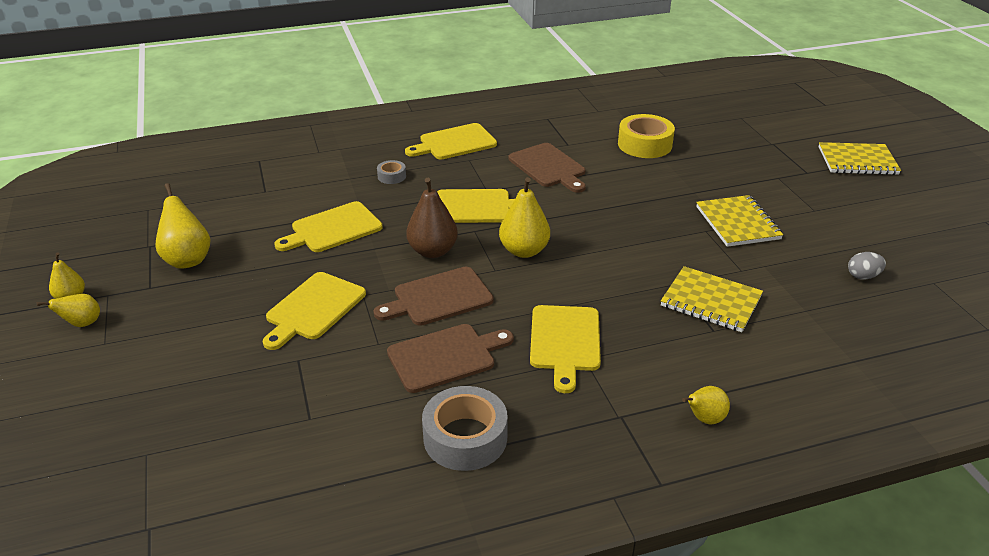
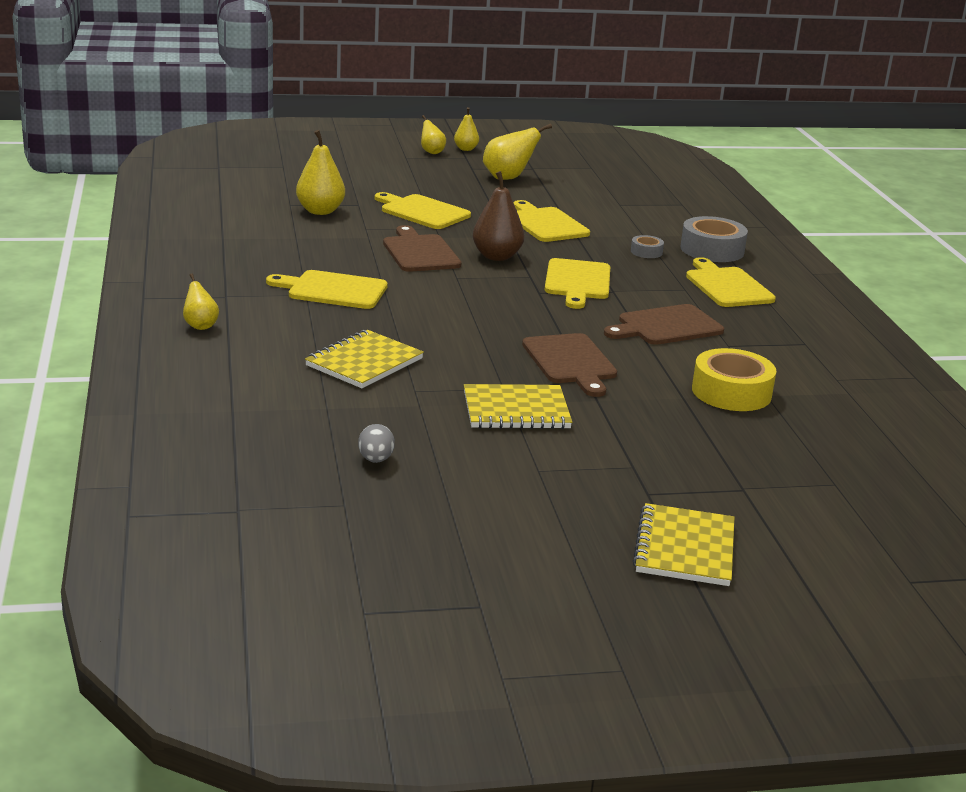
camera: 95 degrees right, 10 degrees down
(445, 356) = (336, 247): brown cutting board -> brown cutting board (571, 362)
(465, 438) = (238, 244): grey tape -> grey tape (712, 250)
(524, 251) = (486, 292): yellow pear -> yellow pear (320, 211)

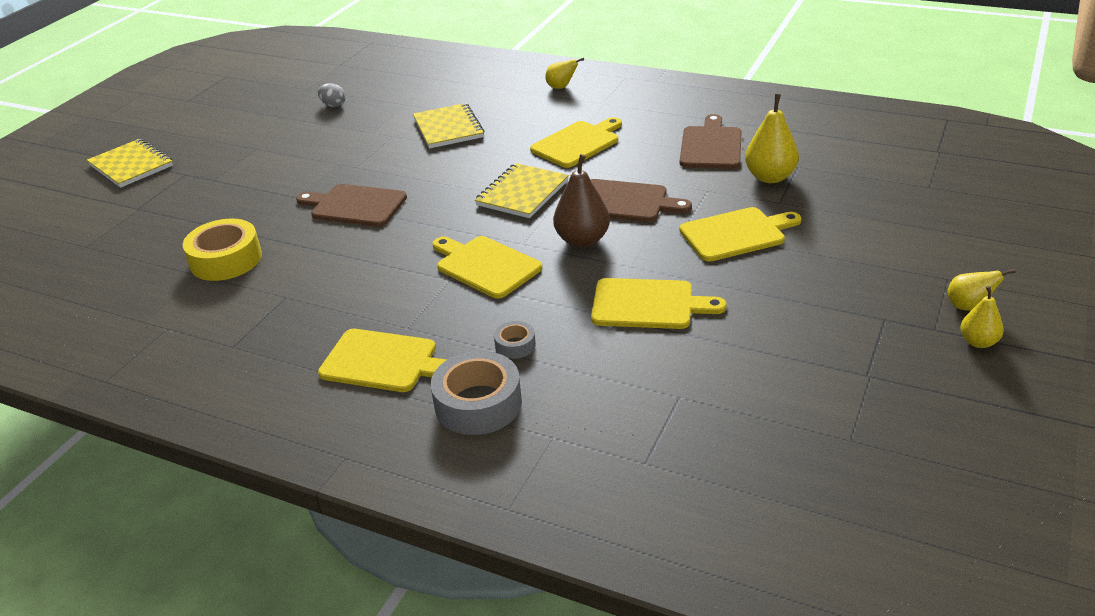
camera: 130 degrees right, 10 degrees up
(508, 178) = (829, 335): yellow pear -> none
(516, 410) = (323, 162): yellow notebook -> yellow notebook (522, 193)
(666, 326) = (352, 278): brown cutting board -> brown cutting board (711, 146)

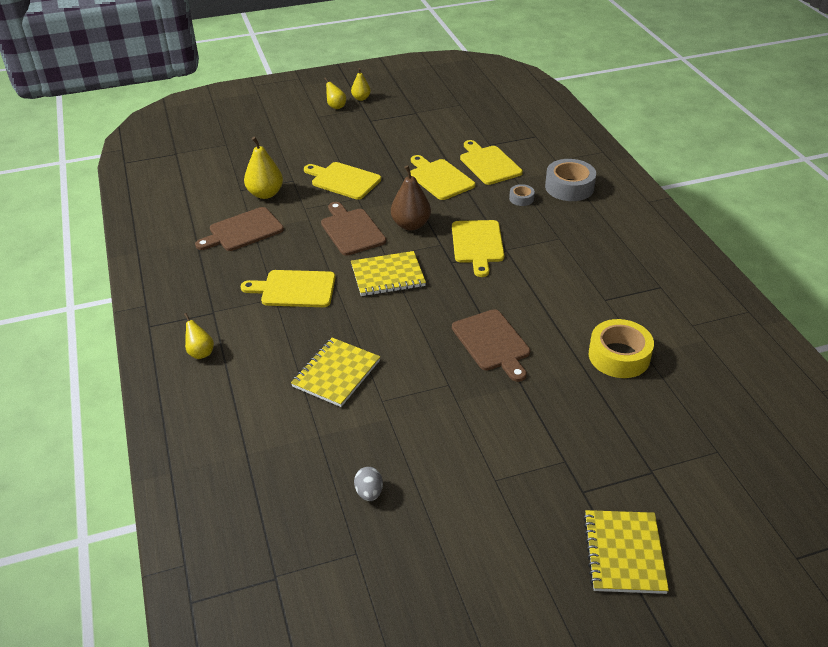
camera: 135 degrees left, 5 degrees up
(384, 361) = (589, 229): yellow cutting board -> yellow cutting board (489, 164)

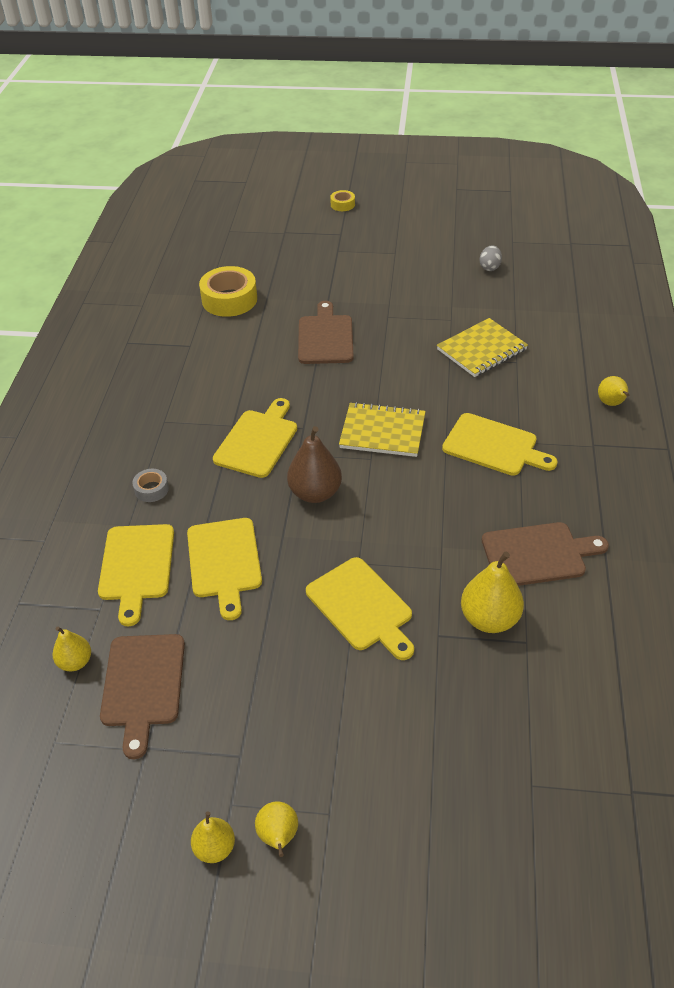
camera: 155 degrees left, 5 degrees up
(351, 230) = (393, 508): brown cutting board -> brown cutting board (143, 685)
(479, 126) = (75, 662): none -> yellow pear
(569, 187) = (78, 488): grey tape -> none
(623, 553) = (342, 204): yellow notebook -> yellow tape

